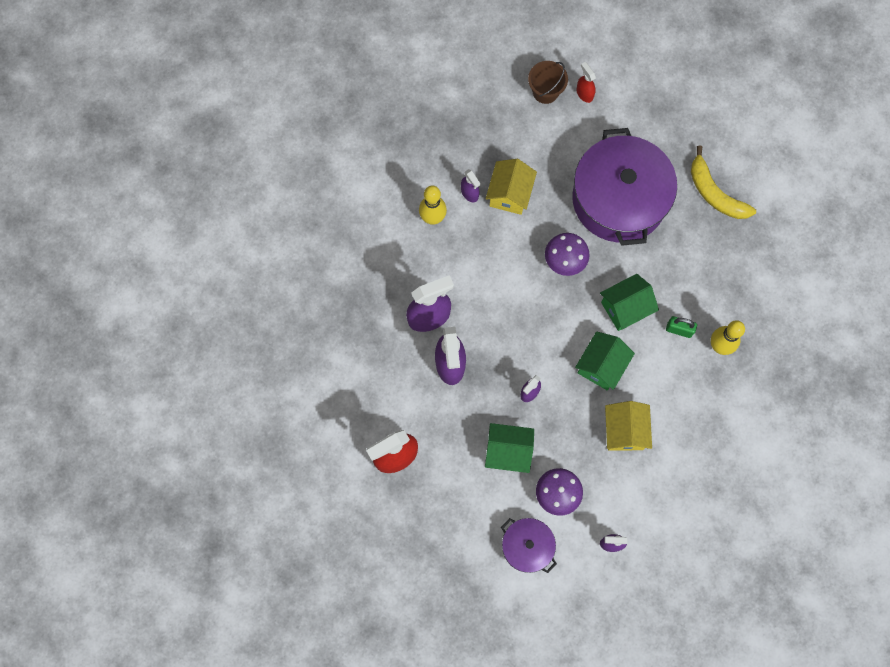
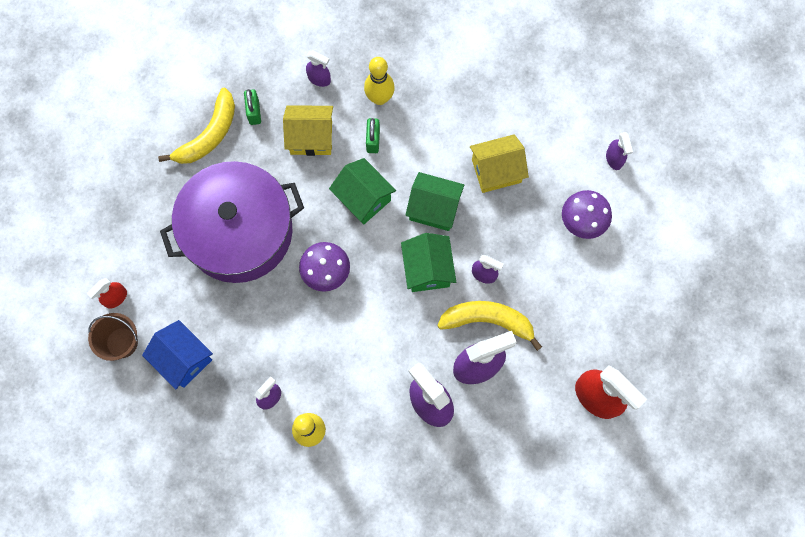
camera: 105 degrees left, 0 degrees up
(487, 384) = (488, 321): none -> yellow banana
(508, 451) = (554, 281): green house -> green house (427, 269)
(509, 194) = (260, 352): yellow house -> yellow house (311, 137)
(519, 134) = (183, 359): none -> blue house
(527, 546) = (644, 238): purple pot -> none
(729, 235) = (254, 112): none -> green padlock
(750, 298) = (319, 79): none -> purple spray bottle

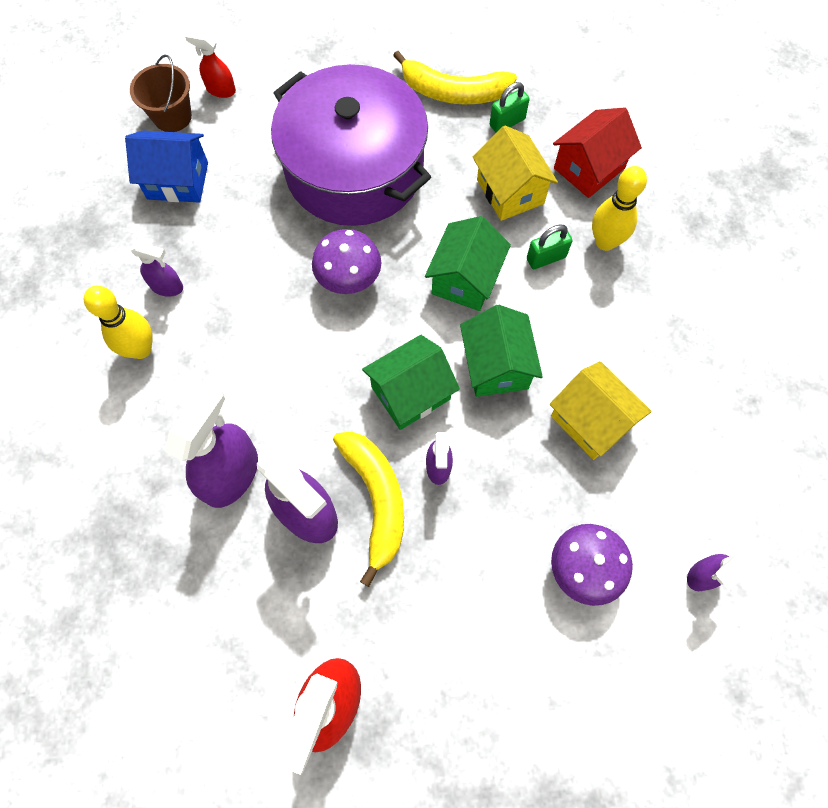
camera: 65 degrees right, 5 degrees down
(183, 359) = (178, 180): blue house -> blue house turned 75 degrees clockwise
(319, 79) = (589, 168): purple spray bottle -> red house

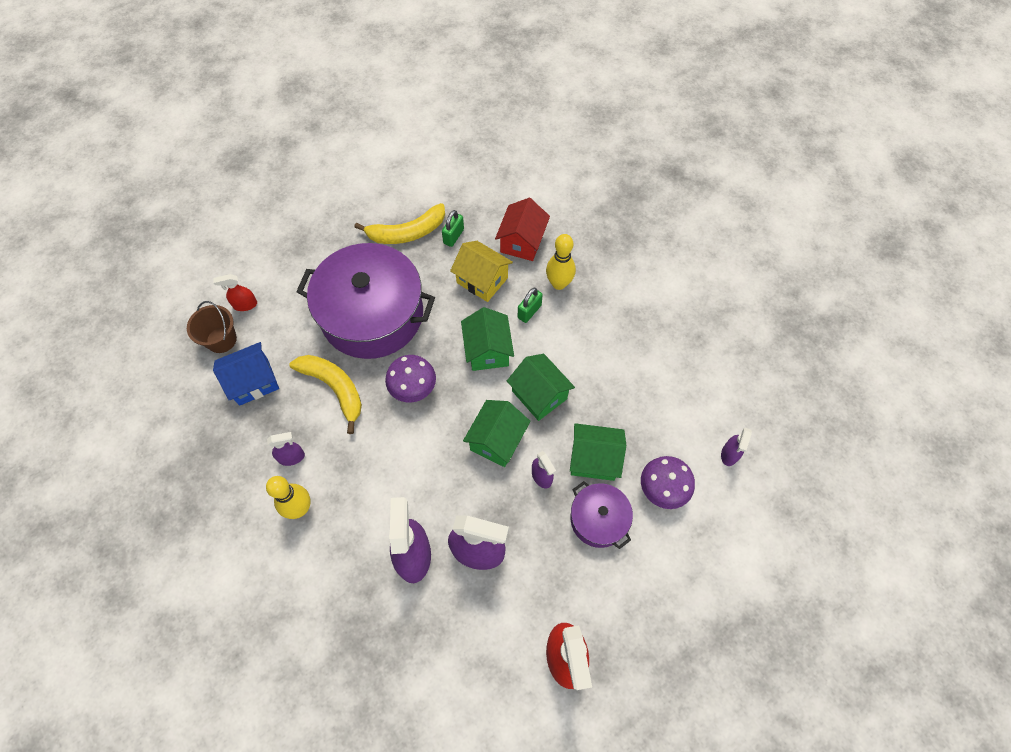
camera: 30 degrees left, 5 degrees down
(376, 500) = (516, 518): yellow banana -> yellow banana (334, 388)
(477, 559) = (598, 519): none -> purple pot
(517, 481) = (593, 459): none -> green house
(591, 420) = (615, 398): yellow house -> none

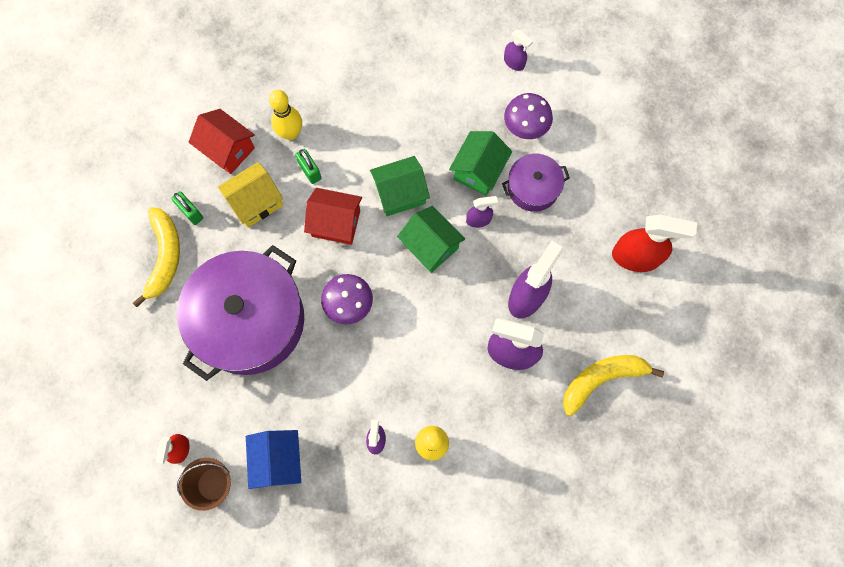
camera: 70 degrees left, 10 degrees up
(334, 388) = (318, 380): yellow banana -> yellow banana (602, 379)
(487, 350) = (336, 223): green house -> red house

